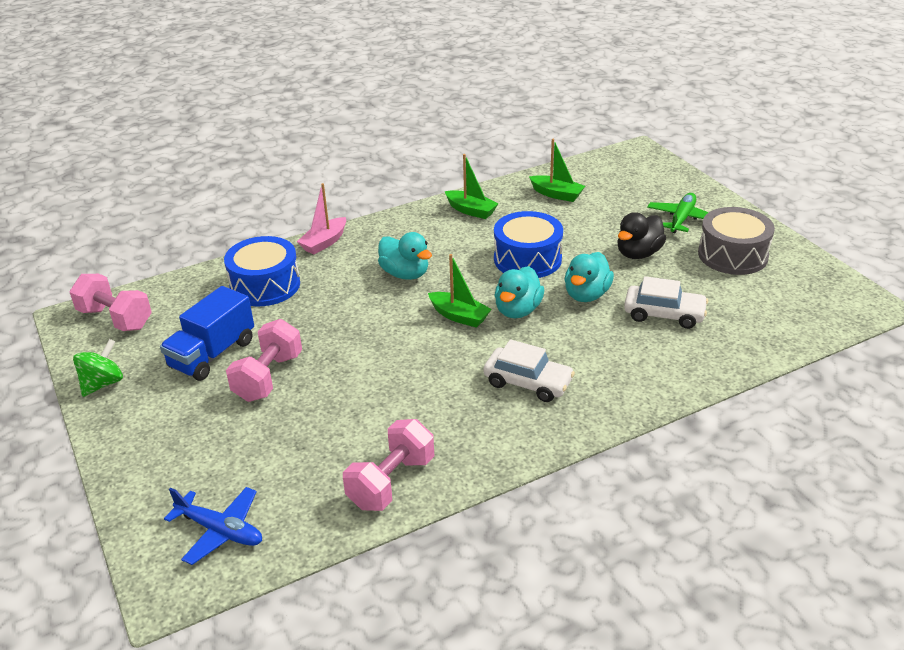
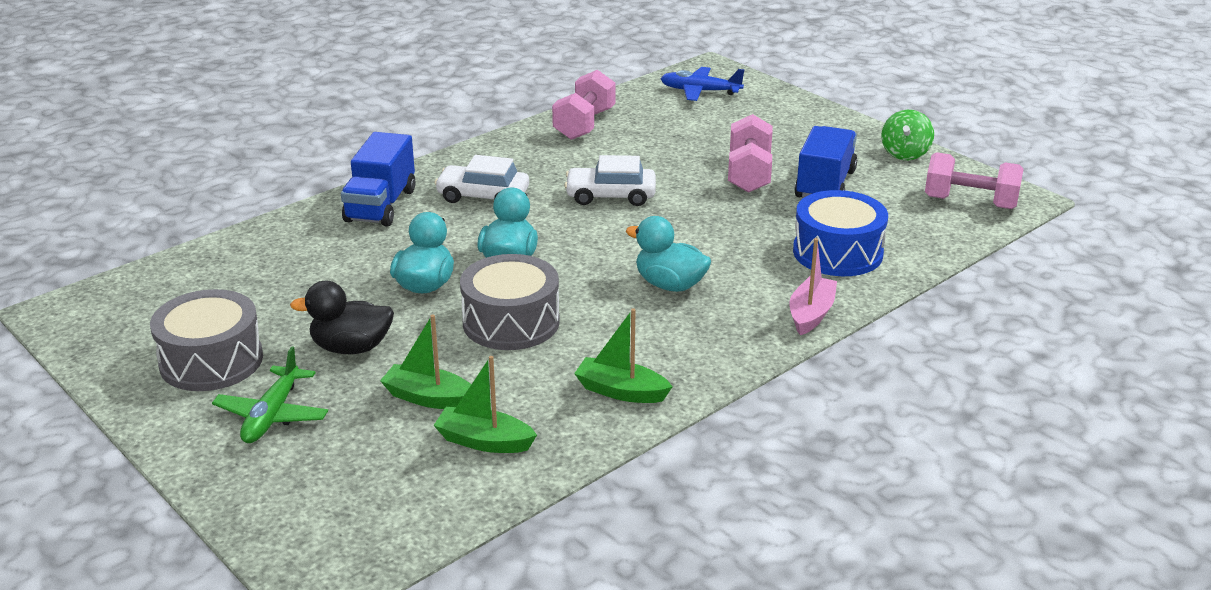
camera: 165 degrees right, 5 degrees down
(459, 316) = (578, 245): green boat -> green boat (428, 398)
(527, 259) = (511, 322): blue drum -> grey drum
(626, 383) = (381, 205): none -> blue truck
(638, 253) = (351, 348): black duck -> black duck turned 120 degrees counterclockwise
(664, 314) = (328, 273): white car -> white car (610, 196)

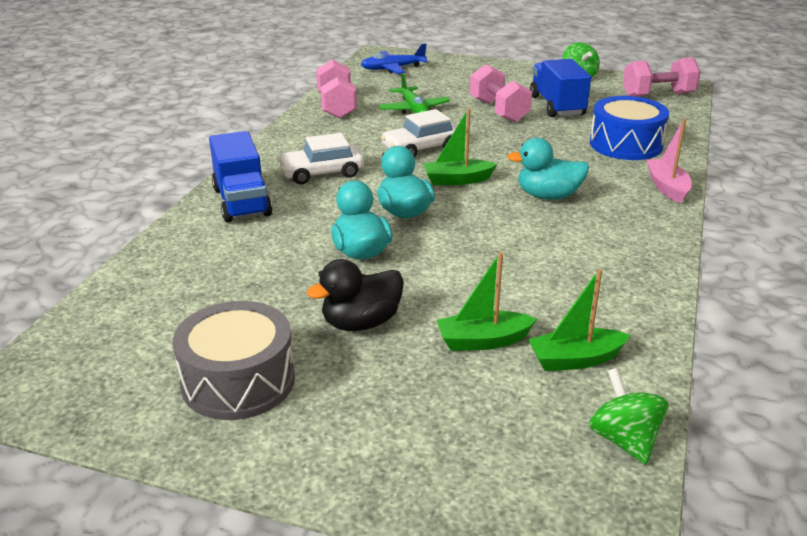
camera: 30 degrees left, 0 degrees up
(272, 415) = (362, 409): green plane -> green plane (414, 110)
(436, 516) = (624, 440): none -> green spinning top
(511, 322) = (469, 258): grey drum -> none
(621, 391) = (621, 282): green boat -> green boat (457, 180)

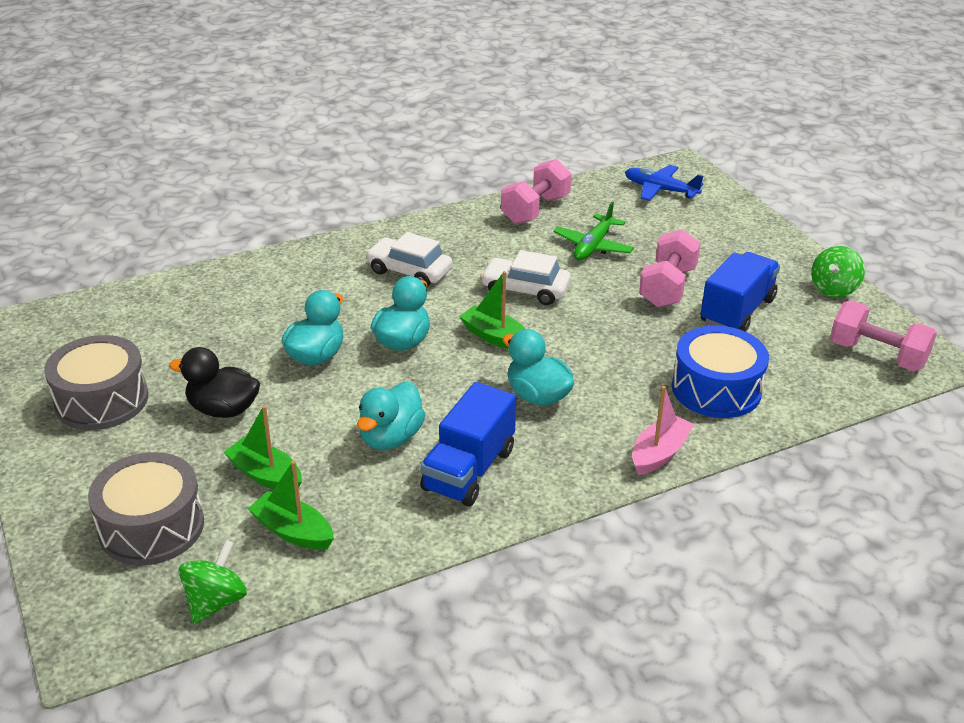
camera: 45 degrees right, 5 degrees up
(242, 202) = (315, 266): blue truck -> blue truck (469, 470)
(474, 432) = (151, 527): none -> grey drum
(514, 267) = (391, 437): none -> turquoise duck

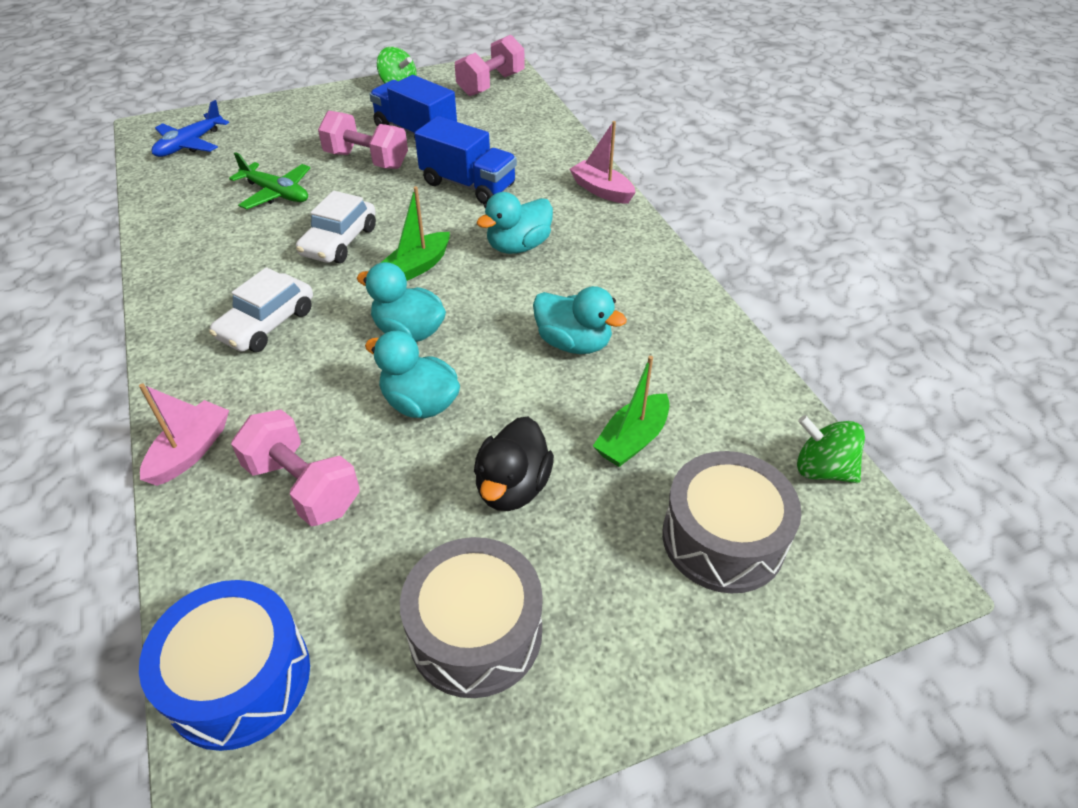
camera: 85 degrees left, 10 degrees up
(276, 263) = (191, 451): none -> pink boat
(293, 531) = (716, 414): green boat -> none
(469, 470) = (623, 293): blue truck -> blue truck (468, 185)
(535, 210) = (181, 224): pink dumbbell -> pink dumbbell (303, 486)
(716, 389) = (522, 155): blue drum -> blue drum (239, 678)

